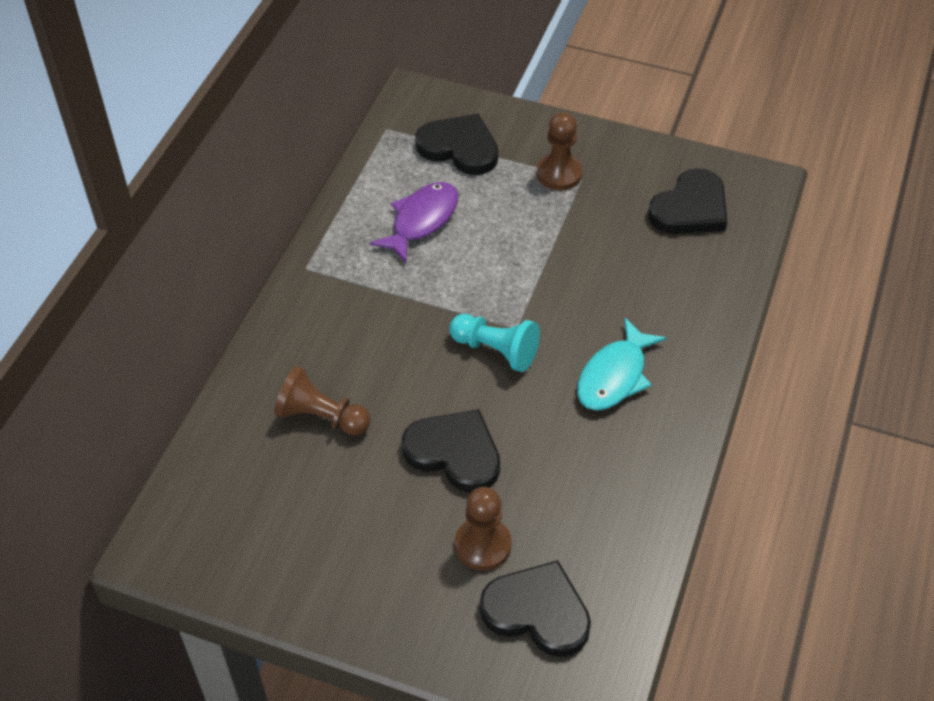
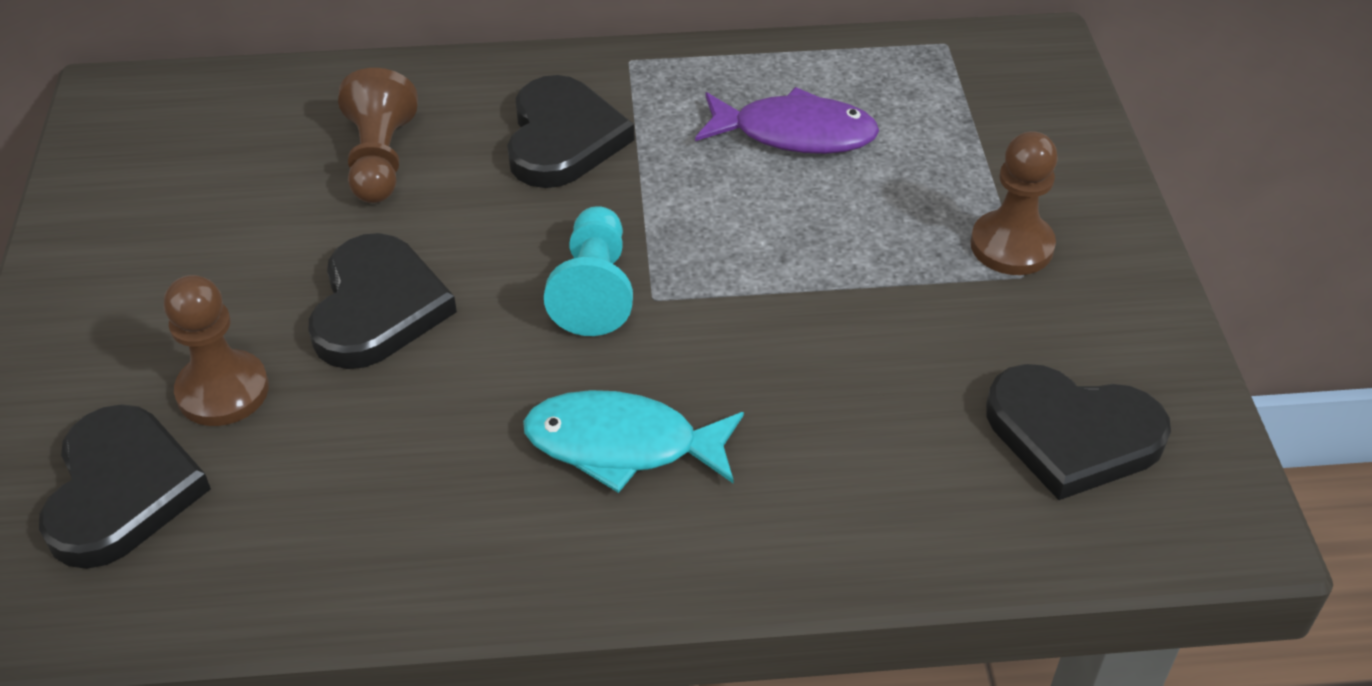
camera: 65 degrees right, 5 degrees down
(459, 148) = (972, 123): black heart -> black heart (563, 138)

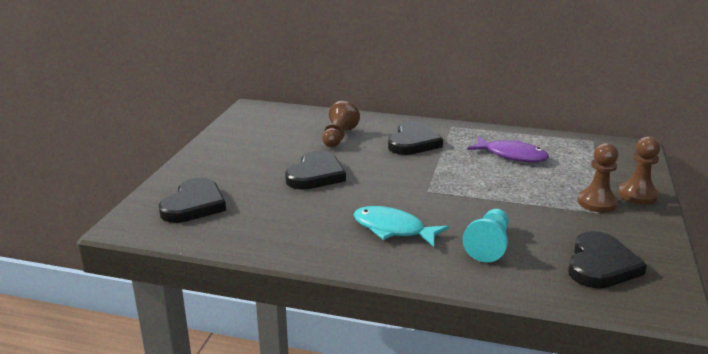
camera: 20 degrees right, 20 degrees down
(223, 391) = (245, 186): brown pawn -> brown pawn (637, 195)
(594, 290) = (404, 184): turquoise pawn -> turquoise pawn (488, 245)
(1072, 434) = (601, 265): black heart -> black heart turned 105 degrees counterclockwise

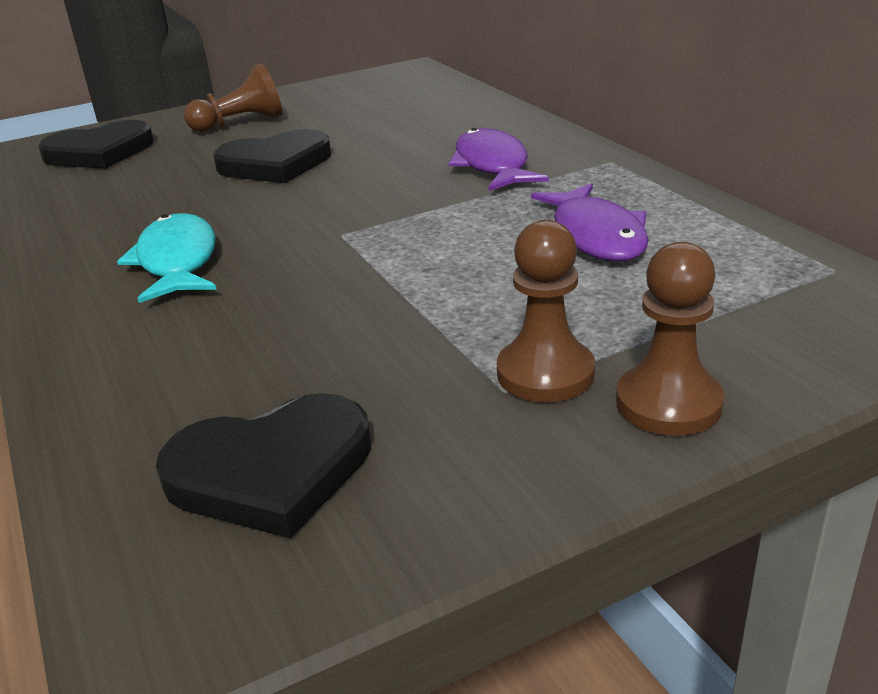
camera: 50 degrees right, 5 degrees up
(338, 137) = (415, 129): brown pawn -> brown pawn (240, 123)
(413, 142) = (492, 165): black heart -> purple fish
(488, 245) = (214, 342): turquoise pawn -> none

